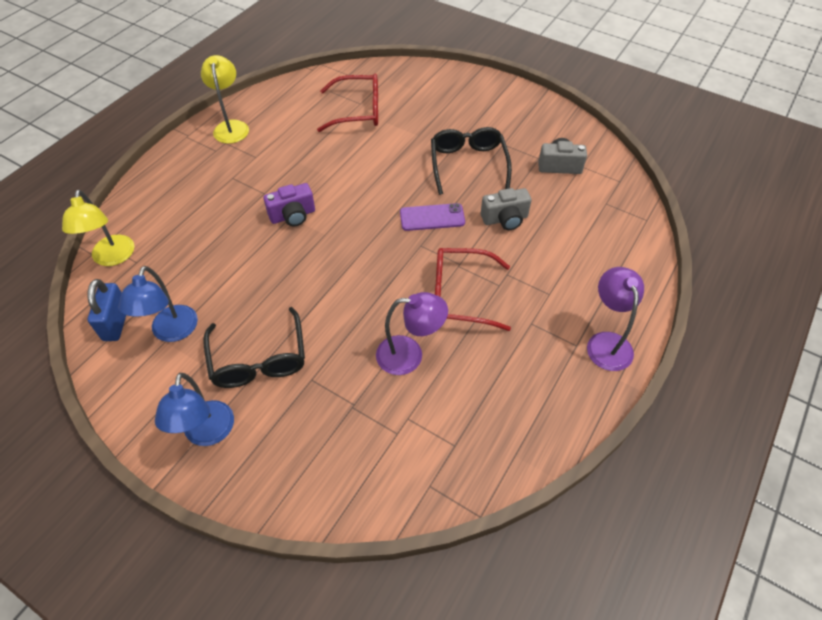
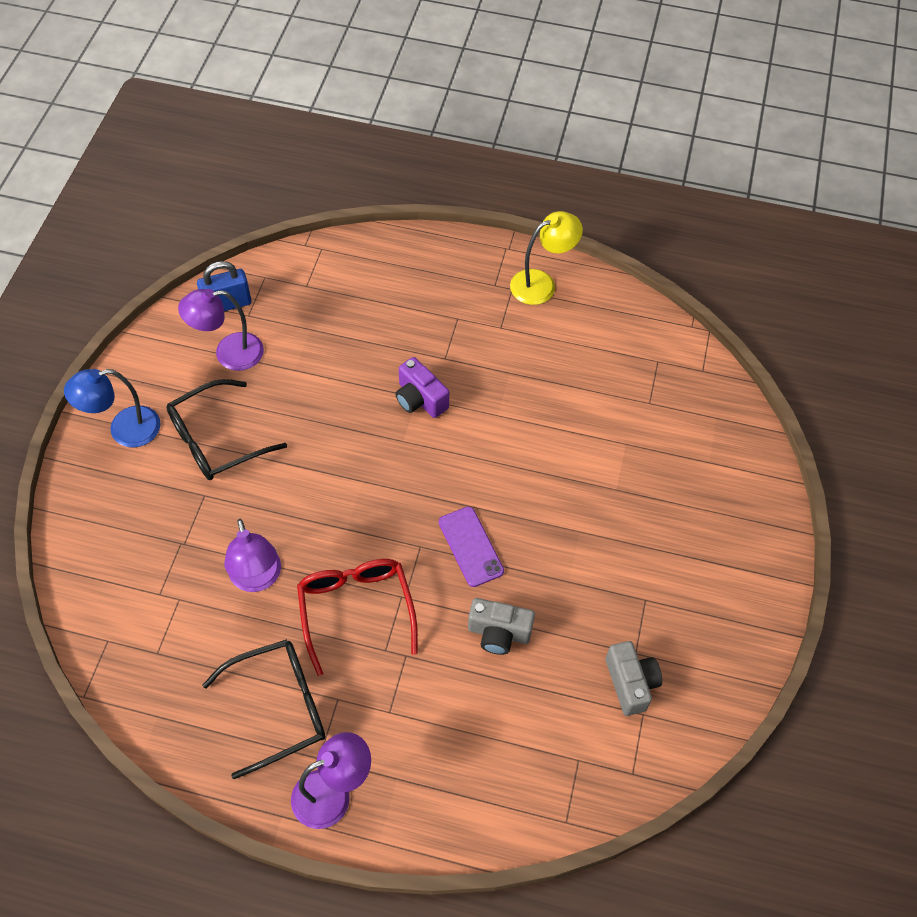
camera: 70 degrees right, 5 degrees up
(112, 258) = (305, 264): yellow lamp -> none
(171, 332) = (229, 353): blue lamp -> purple lamp
(358, 111) = (632, 405): red glasses -> none
(468, 164) = (584, 564): black glasses -> black glasses (279, 707)
(505, 219) = (498, 633): grey camera -> grey camera turned 45 degrees counterclockwise

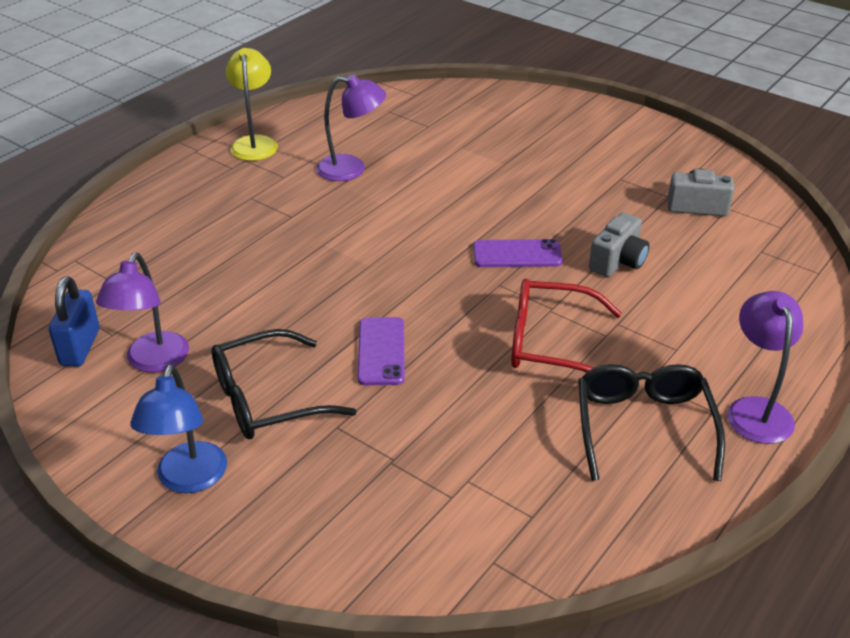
camera: 65 degrees left, 20 degrees down
(216, 440) = (267, 399): black glasses -> black glasses turned 75 degrees clockwise
(257, 579) = (475, 407): purple lamp -> purple lamp (351, 169)
(297, 491) = (381, 351): none -> purple phone
(420, 399) = (328, 243): purple camera -> none

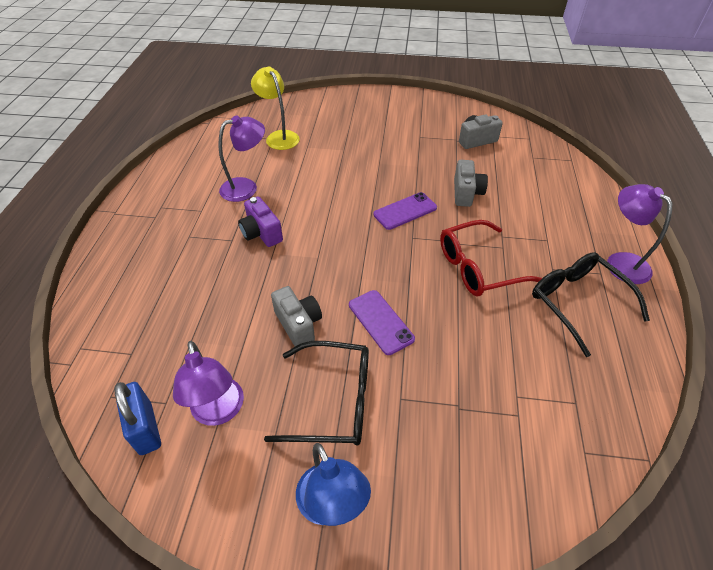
camera: 30 degrees left, 10 degrees up
(255, 143) = (158, 191): yellow lamp -> yellow lamp (279, 136)
(267, 399) = (334, 401): black glasses -> black glasses turned 120 degrees counterclockwise
(292, 320) = (298, 324): none -> grey camera
(328, 220) = (261, 233): none -> purple camera

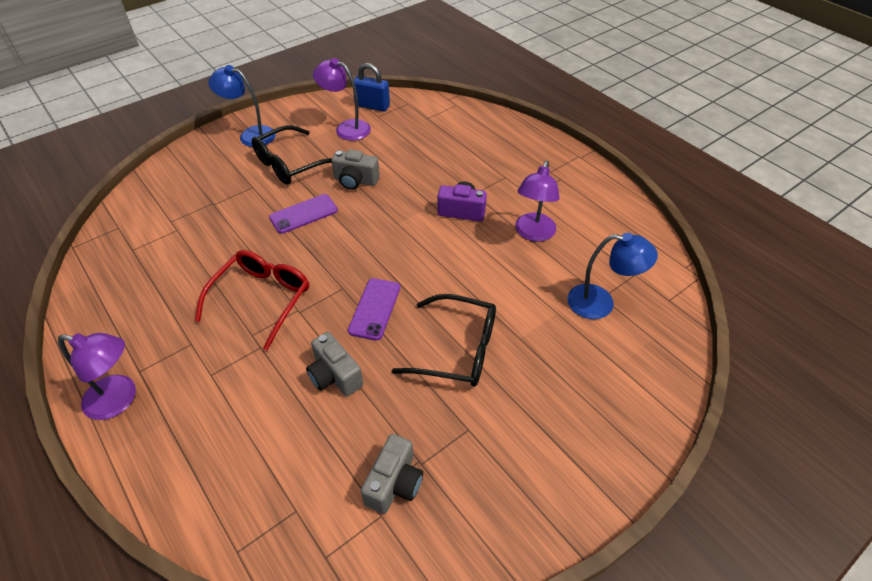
camera: 135 degrees right, 0 degrees up
(279, 136) = (600, 303): yellow lamp -> blue lamp
(381, 322) = (304, 214): purple phone -> purple phone turned 45 degrees counterclockwise
(577, 302) = (154, 324): black glasses -> black glasses (458, 349)

